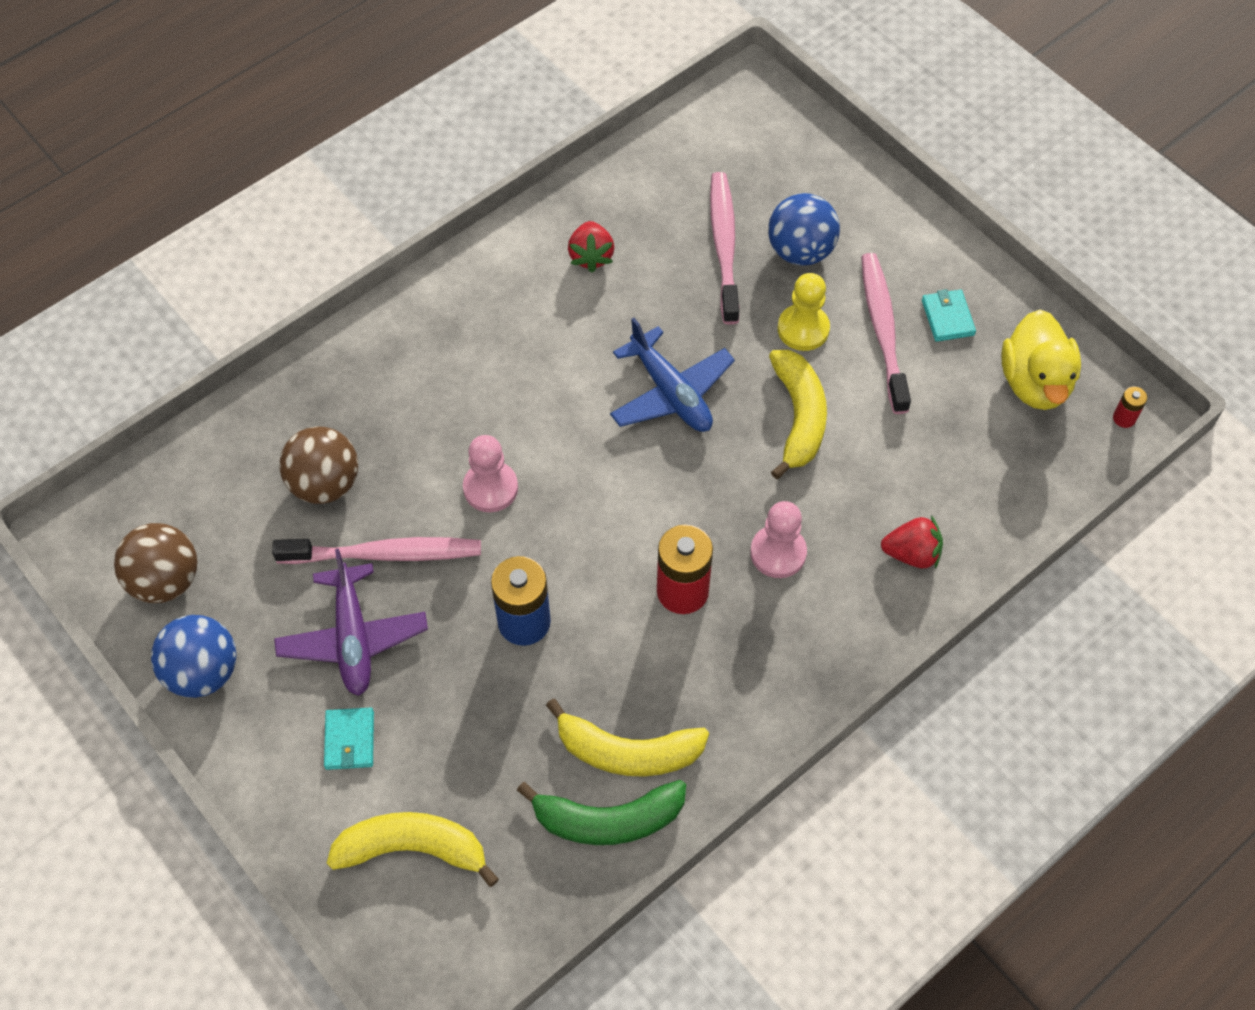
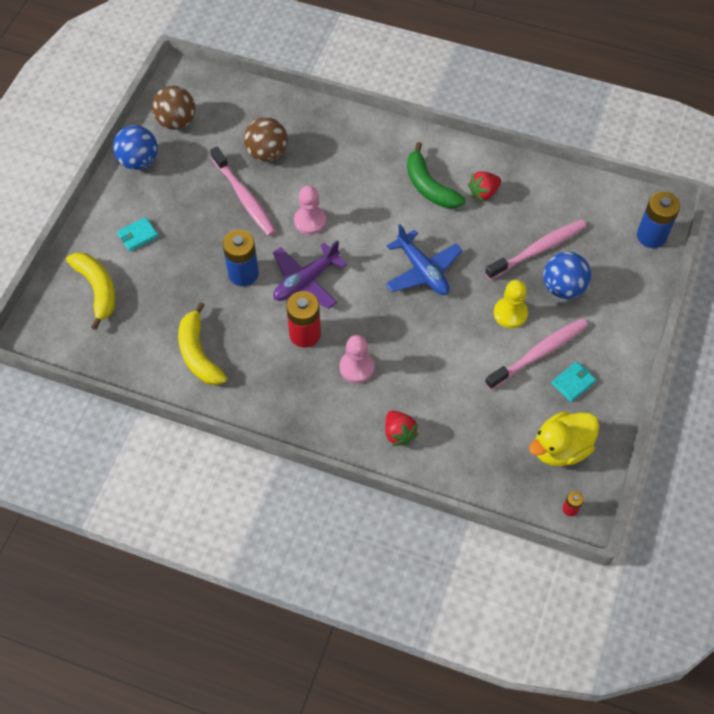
camera: 60 degrees right, 0 degrees up
(353, 638) = (191, 208): purple plane -> purple plane (306, 281)
(608, 819) = (157, 363): green banana -> green banana (429, 186)
(671, 393) = (422, 271): blue plane -> blue plane turned 60 degrees counterclockwise
(783, 119) = (651, 236): none -> blue battery
(798, 417) = (449, 338): yellow banana -> none

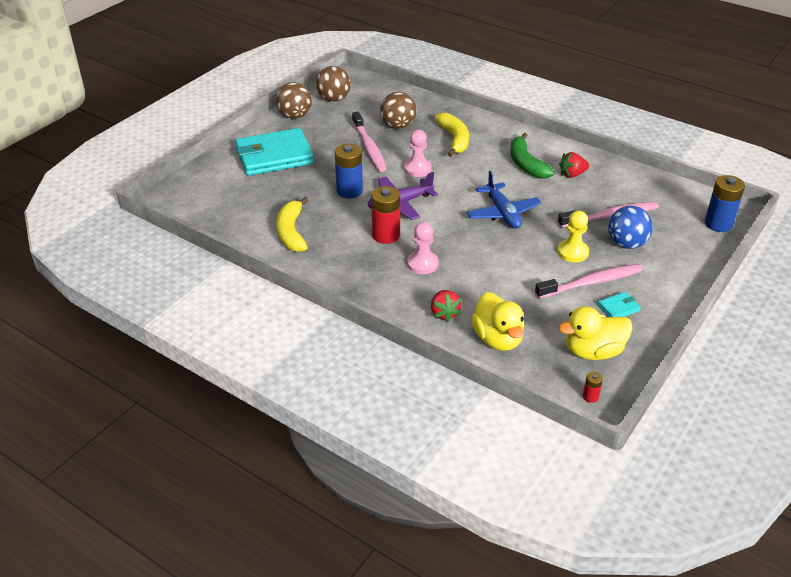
camera: 15 degrees right, 20 degrees down
(97, 289) = (228, 181): yellow banana -> yellow banana (454, 139)
(138, 235) = (274, 156): turquoise wallet -> turquoise wallet, size x2.48
(139, 161) = (295, 116): blue ball -> brown ball
(462, 455) = (497, 339): none -> yellow duck

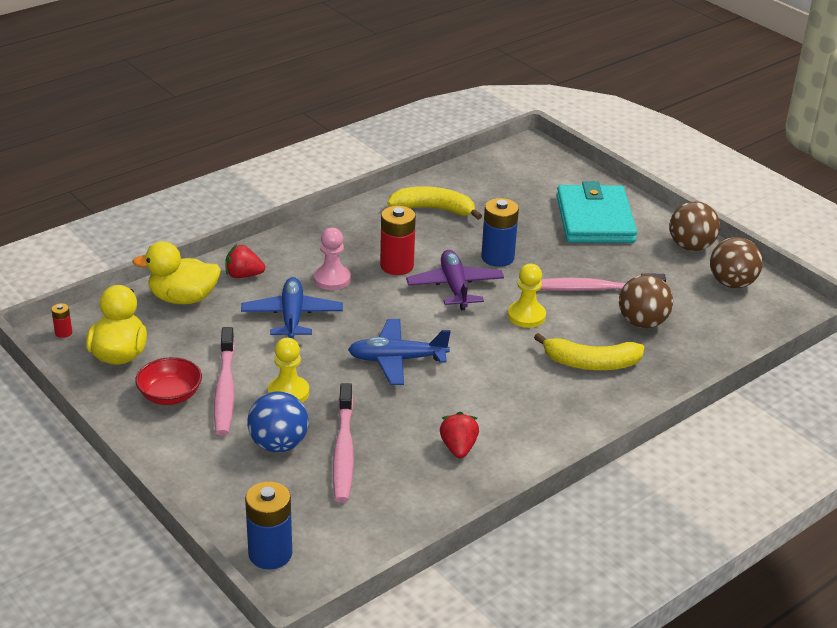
camera: 105 degrees right, 5 degrees down
(417, 169) = (526, 316): pink pawn -> yellow pawn
(484, 272) = (292, 317): none -> blue plane
(526, 164) = (503, 412): green banana -> none
(618, 308) = (170, 395): turquoise wallet -> red bowl

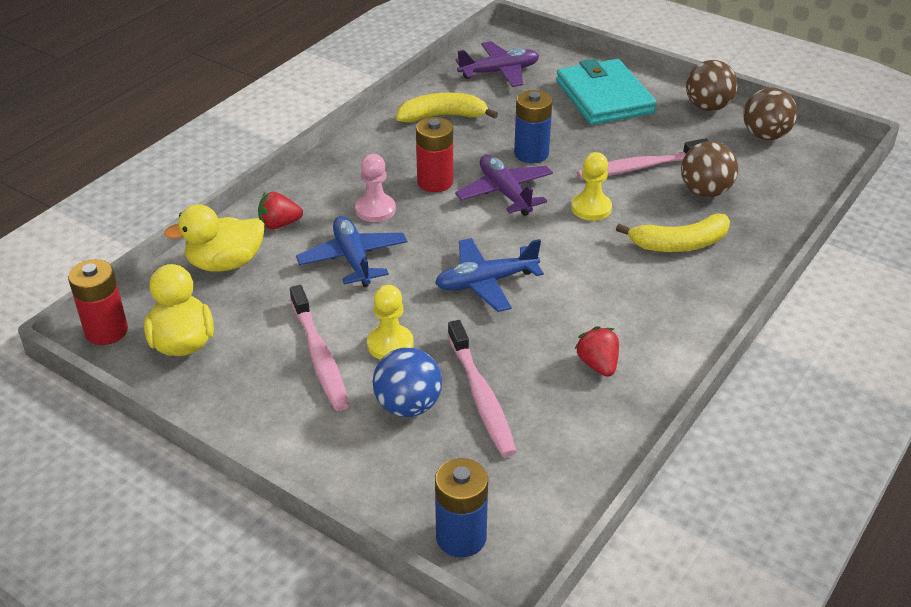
camera: 15 degrees left, 5 degrees up
(63, 333) = (106, 331): red battery -> red battery, size x2.14
(170, 395) = (261, 377): red bowl -> none
(508, 178) = (499, 72): none -> purple plane

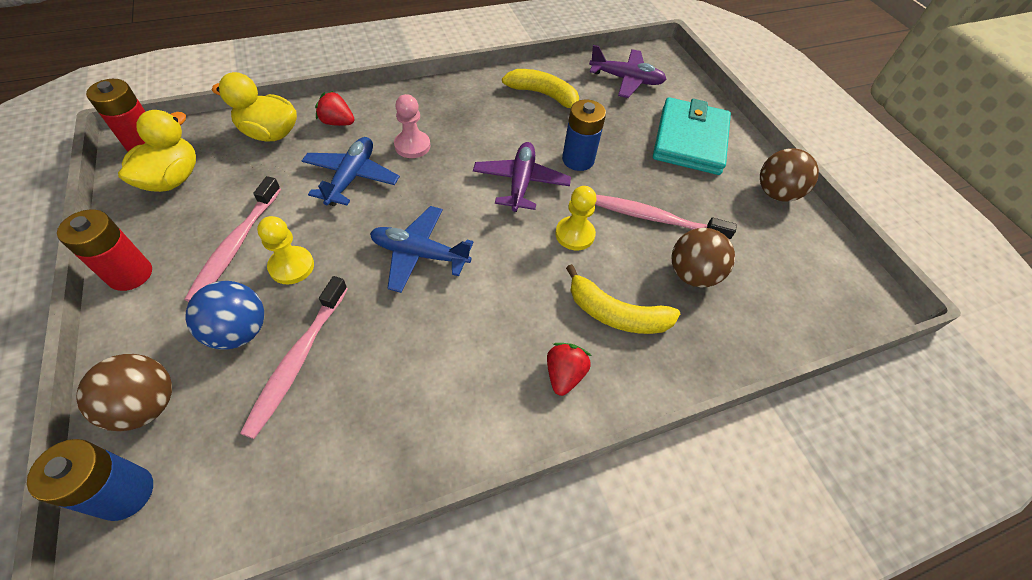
camera: 30 degrees right, 15 degrees up
(435, 182) = (479, 146): red battery -> red battery (130, 274)
(598, 365) = (419, 393): red strawberry -> red strawberry (564, 374)
(765, 136) = (805, 249): brown ball -> brown ball (147, 405)

